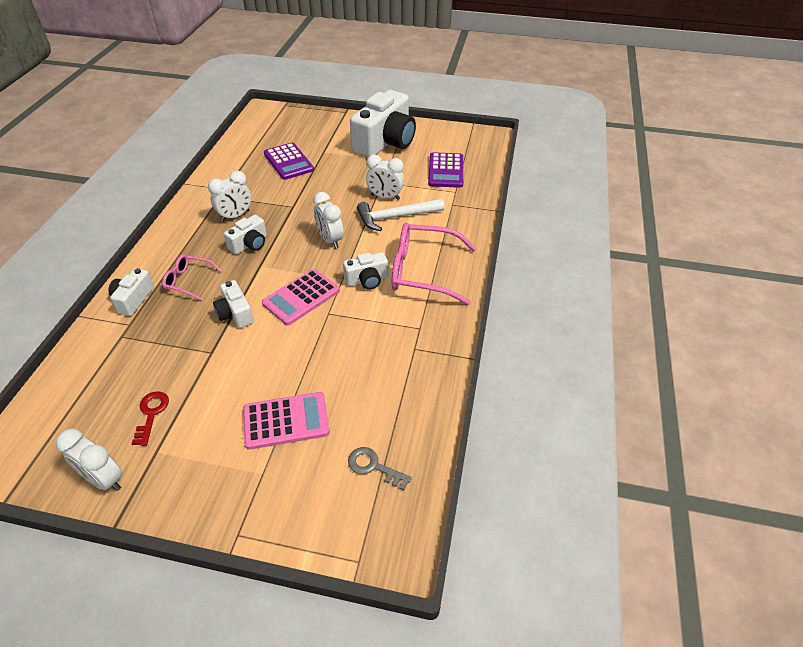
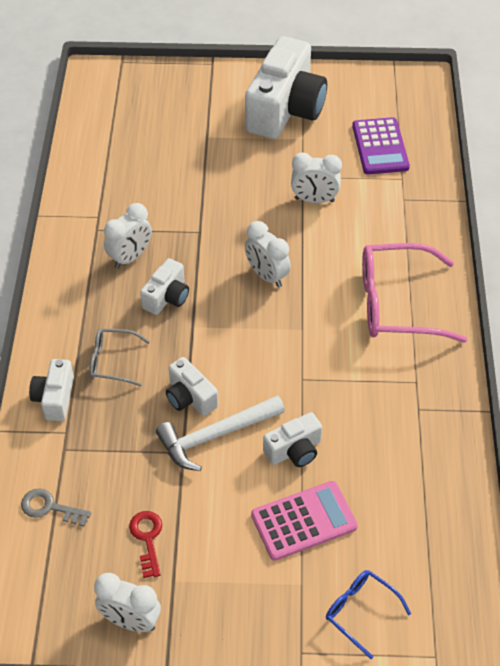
camera: 10 degrees left, 5 degrees up
(189, 281) = (112, 361): pink glasses -> grey glasses
(288, 162) = (166, 160): purple calculator -> none
(301, 297) = (261, 363): pink calculator -> none
(304, 507) = (360, 612): none -> blue glasses
(367, 280) = (333, 326): white camera -> white camera (294, 450)
(374, 467) = (418, 556): grey key -> grey key (50, 507)
(395, 217) = (338, 229): white hammer -> white hammer (215, 436)

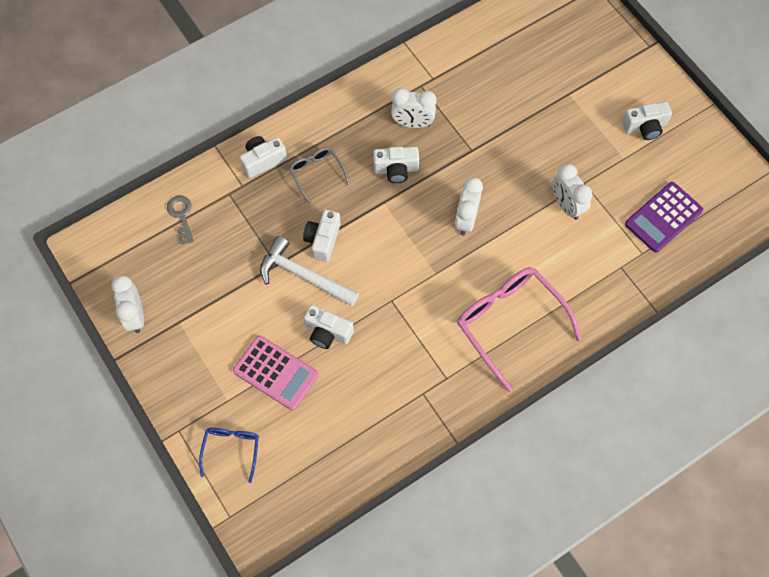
camera: 55 degrees right, 15 degrees up
(147, 538) = (198, 287): red key -> none
(285, 109) = (645, 127): white camera -> white camera, size x0.48

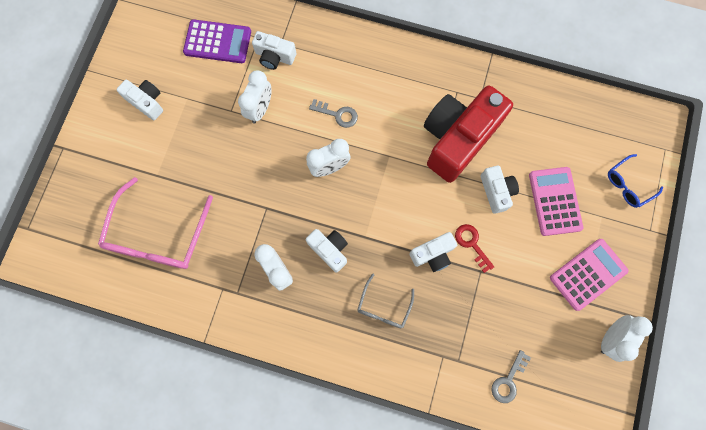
camera: 130 degrees left, 10 degrees up
(195, 344) = (588, 274): none -> pink calculator
(263, 161) = (408, 360): white camera -> white camera (274, 57)
(303, 276) = (472, 244): white hammer -> red key
(401, 341) = (457, 139): none -> red camera
(509, 261) = (337, 114): none -> grey key
(509, 323) = (383, 82): pink glasses -> pink glasses (158, 235)

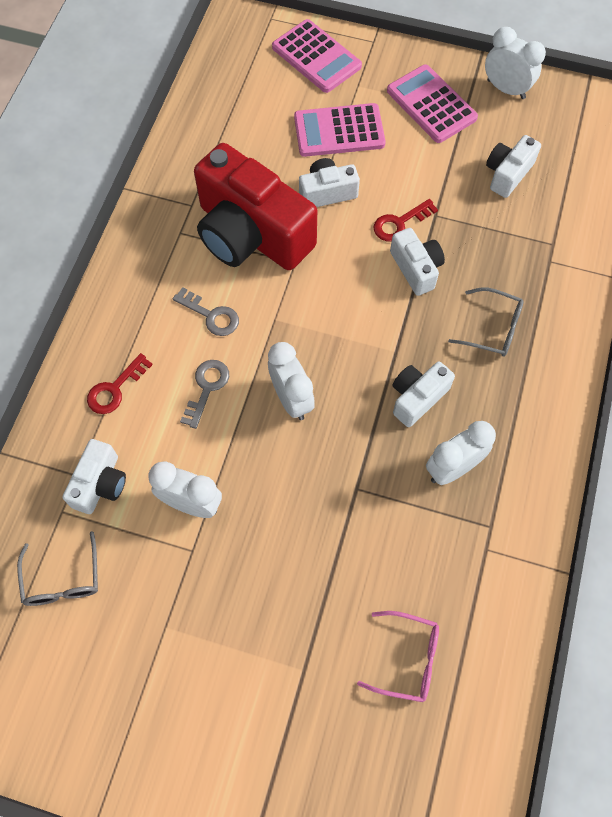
camera: 90 degrees left, 10 degrees down
(146, 102) = (168, 700): white camera -> white camera (507, 174)
(158, 235) = (407, 658): pink glasses -> pink glasses, size x0.52
(217, 42) = (63, 579): purple calculator -> grey glasses
(337, 60) = (115, 389): none -> red key
(508, 380) = (569, 192): grey key -> grey key (211, 315)
(628, 185) = (316, 57): blue glasses -> pink calculator

